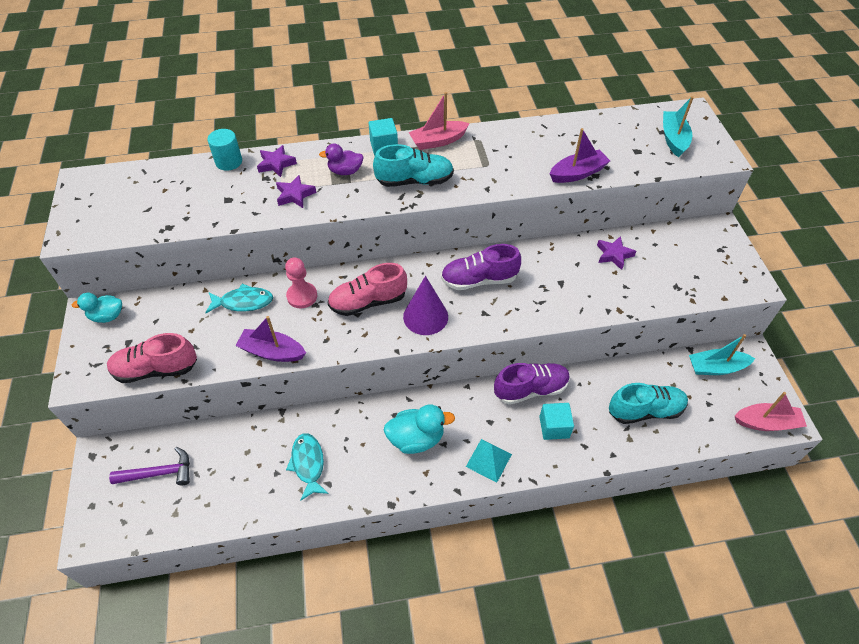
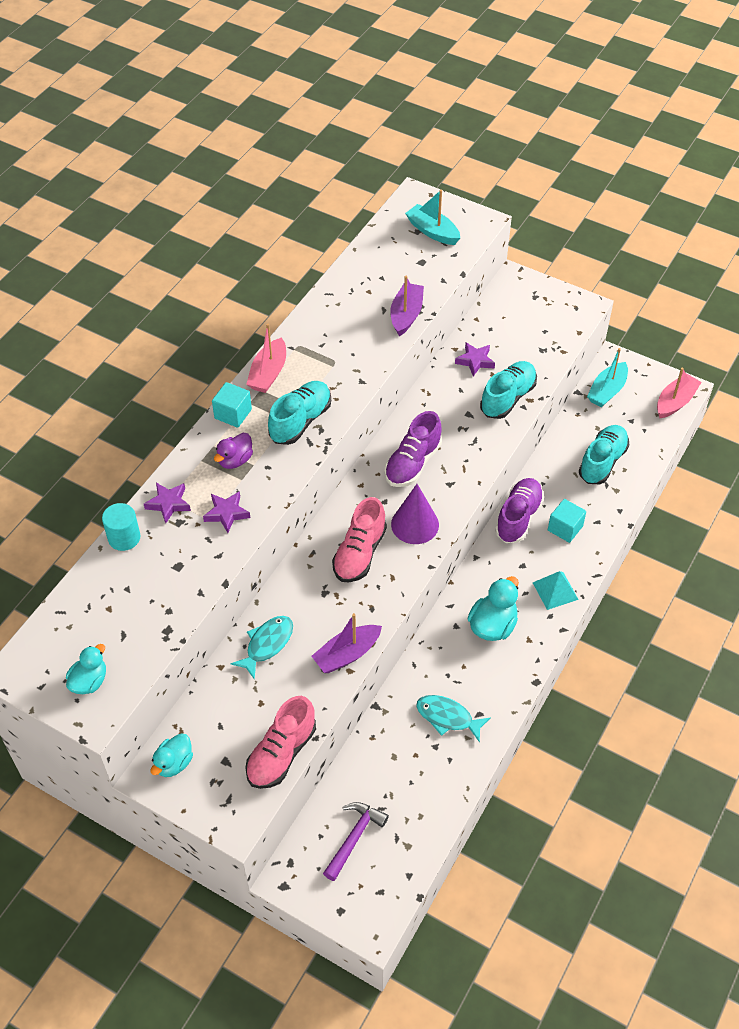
camera: 50 degrees left, 0 degrees up
(96, 217) = (89, 681): none -> turquoise duck
(302, 296) = (305, 596): pink pawn -> none
(604, 296) = (508, 398): none -> turquoise shoe

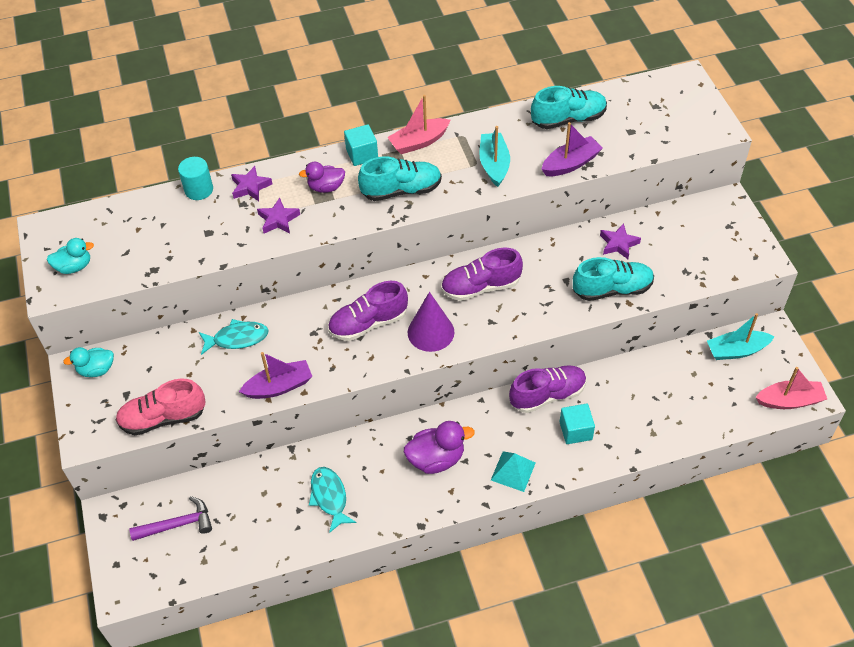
camera: 45 degrees right, 0 degrees up
(347, 654) = (279, 386): purple boat -> purple boat turned 150 degrees clockwise
(359, 553) = (368, 323): pink shoe -> purple shoe
(432, 231) = (668, 113): turquoise boat -> turquoise boat (494, 165)
(492, 625) = (436, 459): turquoise duck -> purple duck
(602, 462) = (667, 403): turquoise shoe -> turquoise shoe (568, 119)

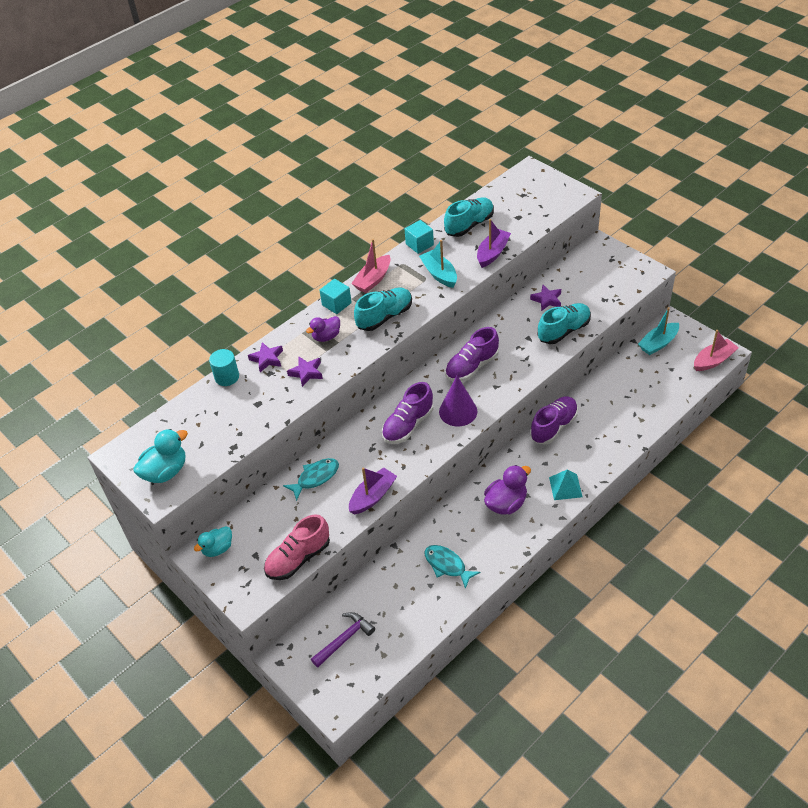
camera: 25 degrees left, 5 degrees down
(74, 267) = (166, 472): turquoise duck -> turquoise duck, size x1.51
(575, 431) = (589, 441): turquoise cube -> turquoise cube (419, 244)

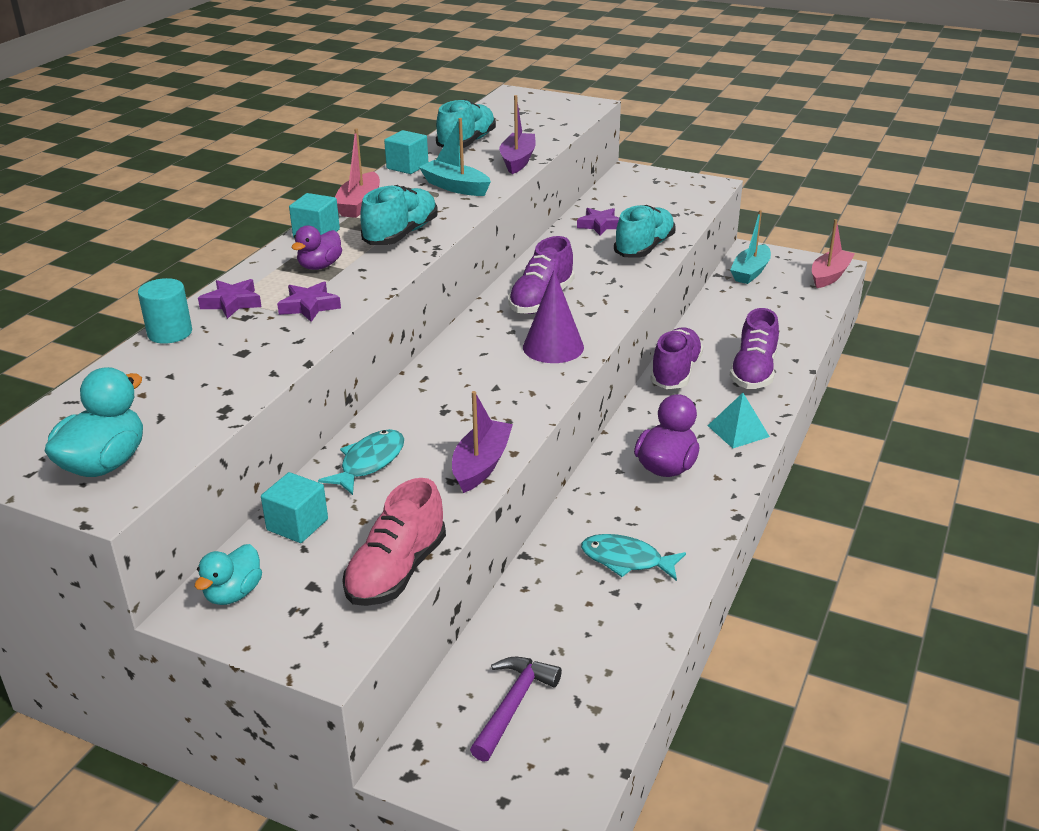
camera: 25 degrees left, 15 degrees down
(263, 512) = (297, 524): none -> turquoise cube
(408, 425) = (486, 374): purple shoe -> purple shoe (753, 372)

